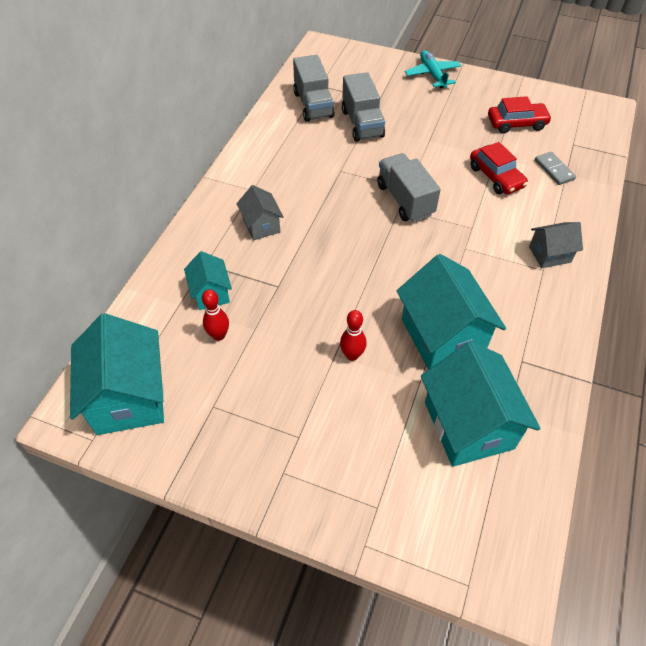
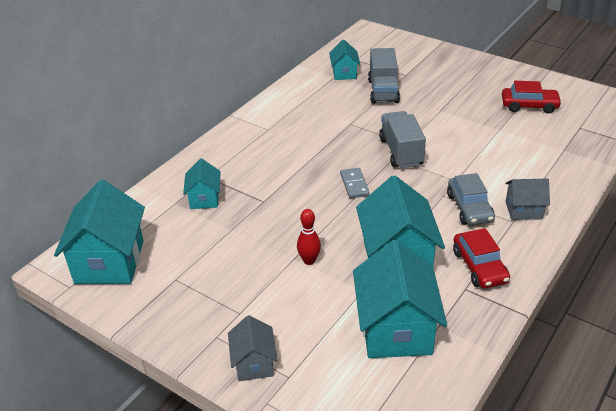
camera: 15 degrees right, 15 degrees down
(219, 335) = (199, 229): red bowling pin -> none
(261, 226) = (266, 156): grey house -> grey house (254, 363)
(313, 105) = (344, 73): grey truck -> turquoise house
(432, 74) = (462, 61): turquoise plane -> none
(496, 177) = (493, 144): red car -> red car (479, 267)
(496, 260) = (469, 208): none -> grey car
(554, 170) = (552, 145): grey domino -> grey domino (354, 184)

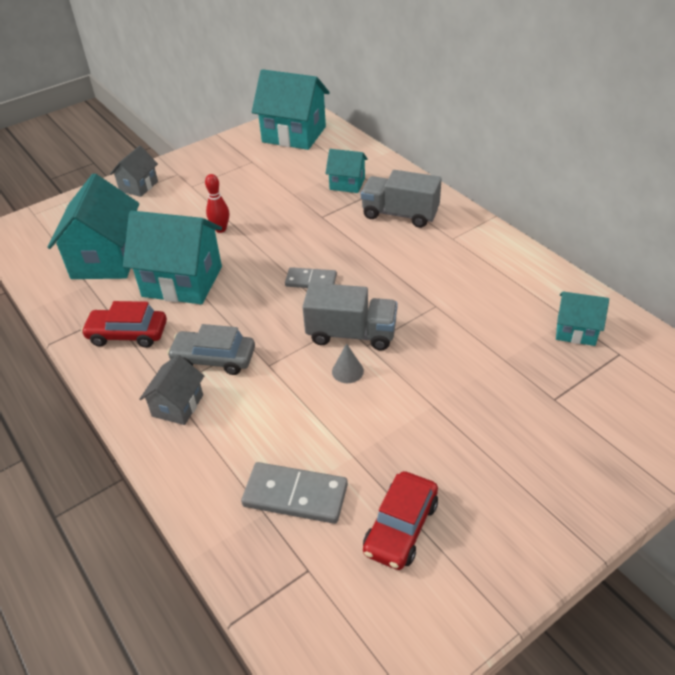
camera: 110 degrees right, 5 degrees up
(254, 363) = (138, 186): grey house -> grey house turned 75 degrees counterclockwise
(383, 91) = (509, 358): grey truck -> grey truck (400, 214)
(395, 329) = (106, 259): turquoise house -> turquoise house turned 75 degrees clockwise
(436, 146) = (347, 371): none -> grey cone
(543, 142) = (295, 495): none -> grey domino

